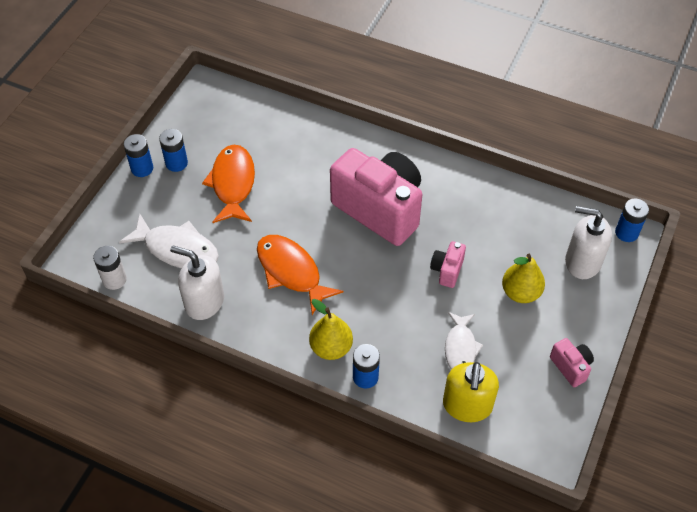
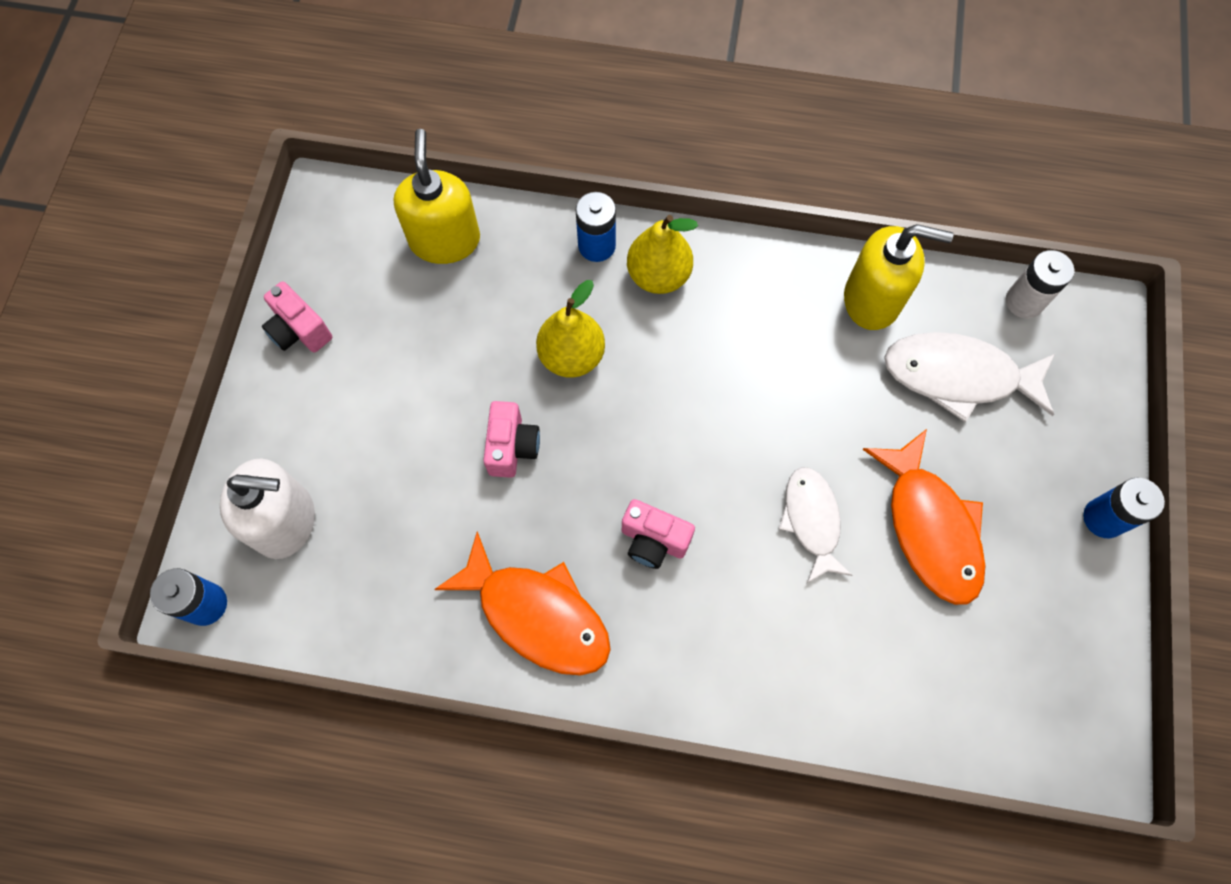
camera: 165 degrees right, 15 degrees up
(176, 163) = (1050, 546): blue battery -> none
(204, 302) = (872, 300): white soap dispenser -> yellow soap dispenser
(291, 272) = (761, 382): orange fish -> orange fish (537, 614)
(380, 209) = (653, 540): pink camera -> pink camera, size x0.42
(460, 348) = (468, 321): white fish -> white fish (811, 520)
(520, 292) = (386, 436): yellow pear -> yellow pear (572, 356)

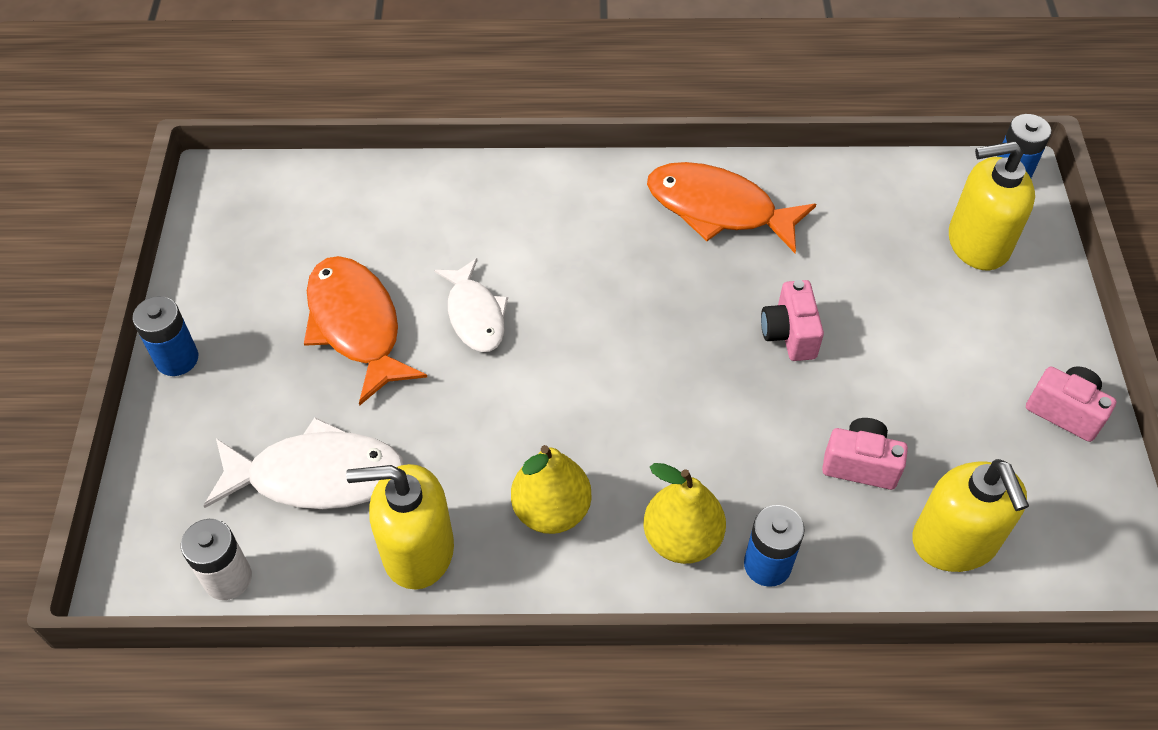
camera: 170 degrees right, 15 degrees down
(285, 521) = (977, 243): white soap dispenser -> yellow soap dispenser
(572, 356) = (757, 431): yellow pear -> yellow pear (551, 510)
(653, 540) = (626, 277): pink camera -> pink camera (860, 464)

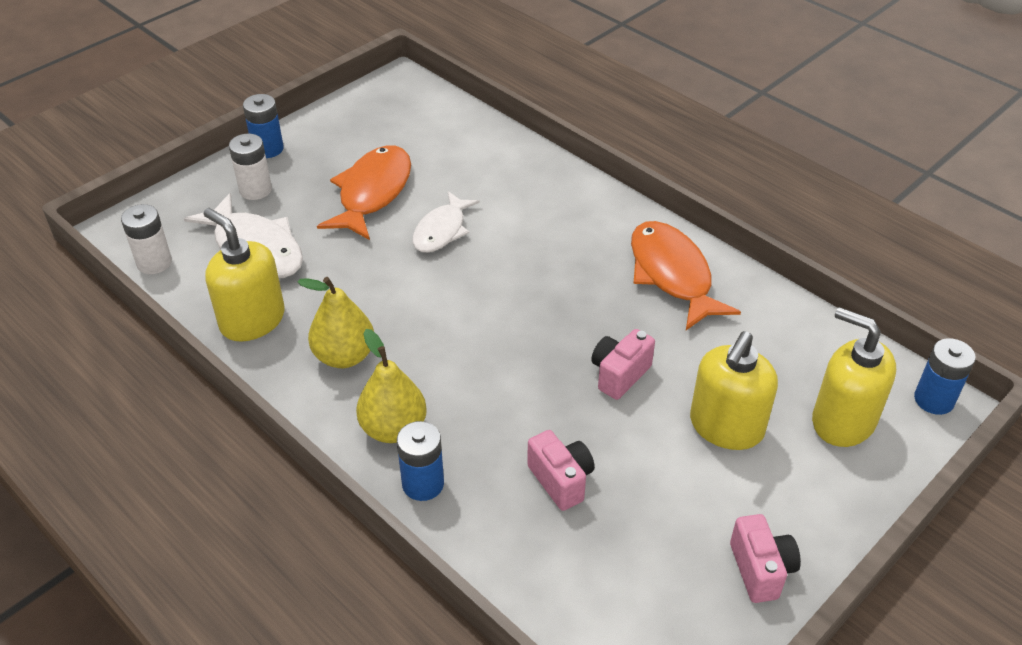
camera: 45 degrees right, 10 degrees down
(227, 414) = (255, 190): none -> white battery
(954, 542) = (561, 575): yellow soap dispenser -> yellow soap dispenser (726, 427)

